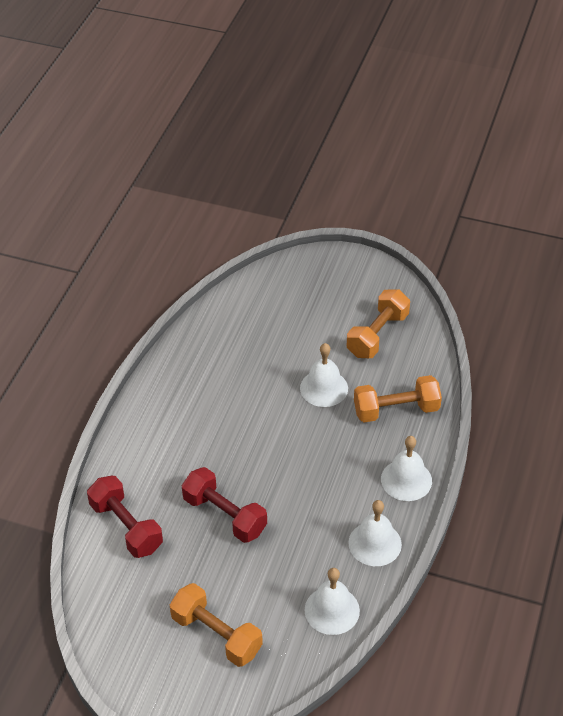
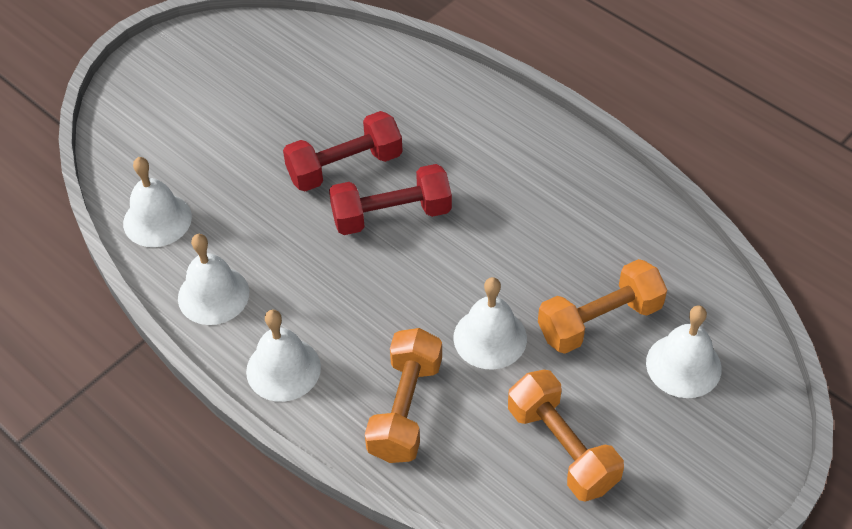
camera: 115 degrees right, 5 degrees up
(126, 527) = (382, 80): red dumbbell -> red dumbbell (391, 215)
(216, 634) = (199, 114): orange dumbbell -> orange dumbbell (599, 321)
(293, 300) = (683, 365): none -> white bell

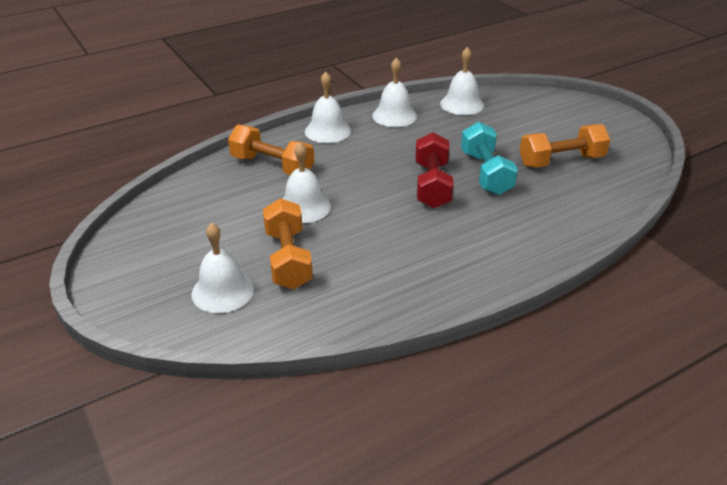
camera: 105 degrees right, 15 degrees down
(345, 167) = (486, 173): red dumbbell -> turquoise dumbbell
(562, 448) = (201, 218): orange dumbbell -> orange dumbbell (561, 161)

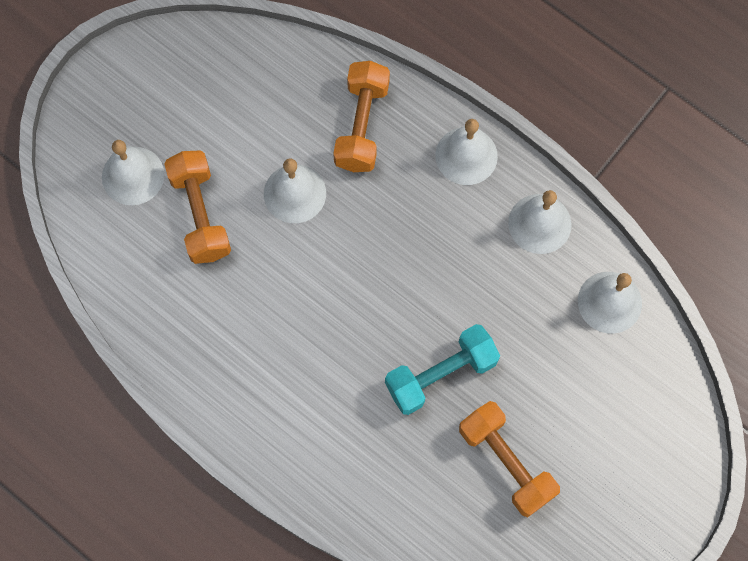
camera: 70 degrees right, 35 degrees up
(288, 259) = (200, 214): orange dumbbell -> orange dumbbell turned 75 degrees counterclockwise
(432, 185) = (390, 318): red dumbbell -> none

